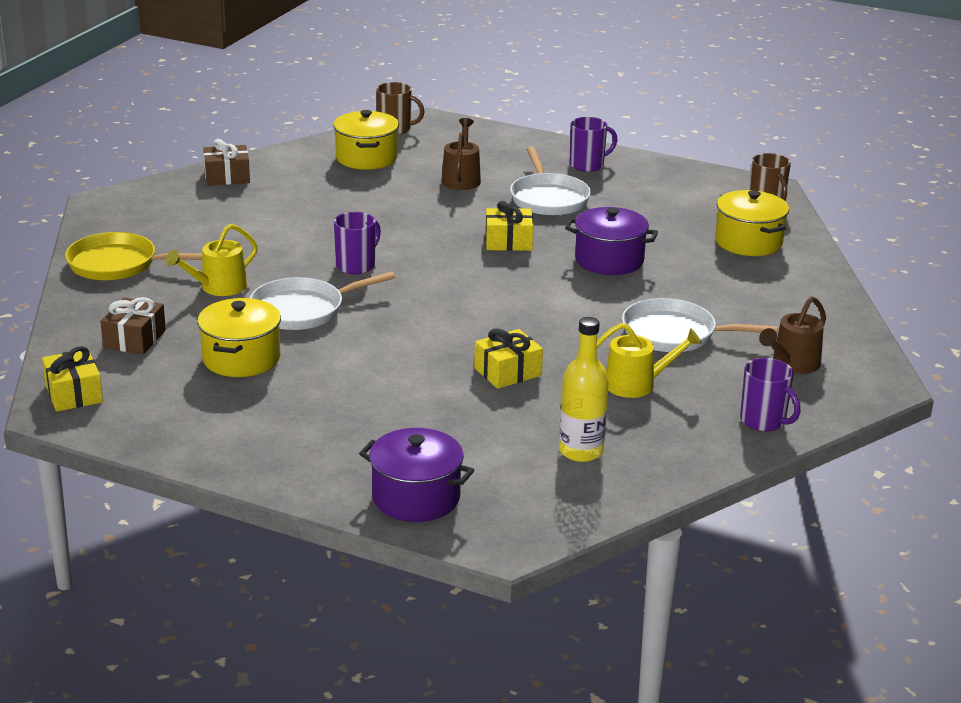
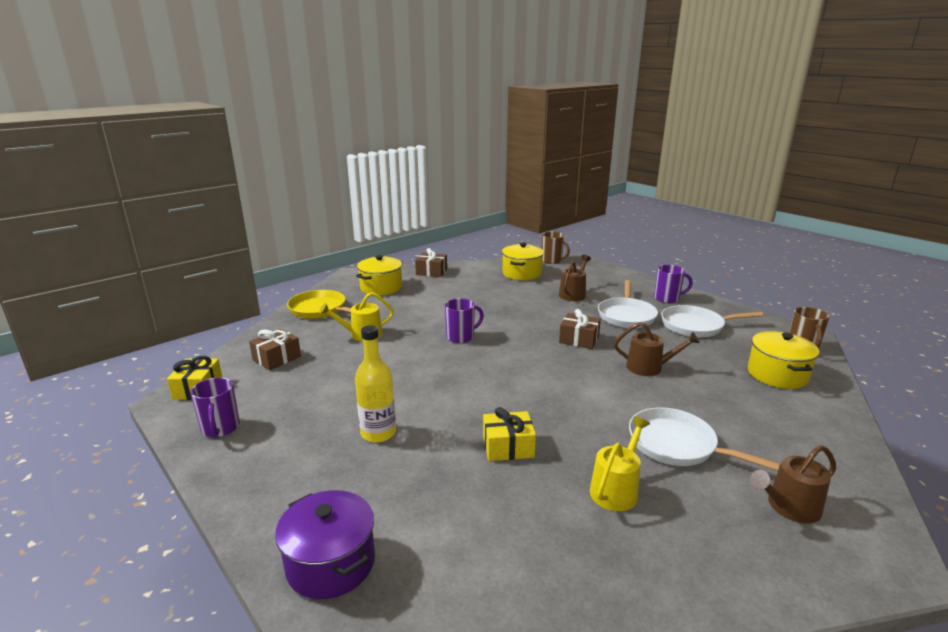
camera: 25 degrees right, 5 degrees down
(241, 358) = (325, 387): yellow pot -> yellow pot (381, 288)
(302, 310) = (399, 360): white pan -> white pan (695, 326)
(508, 241) = (579, 339): yellow gift -> brown gift
(581, 451) = (520, 555): yellow bottle -> yellow bottle (378, 433)
(609, 260) = (649, 367): purple pot -> brown watering can
(636, 384) = (616, 489): yellow watering can -> yellow watering can turned 75 degrees counterclockwise
(764, 421) = (736, 574): purple mug -> purple mug (220, 428)

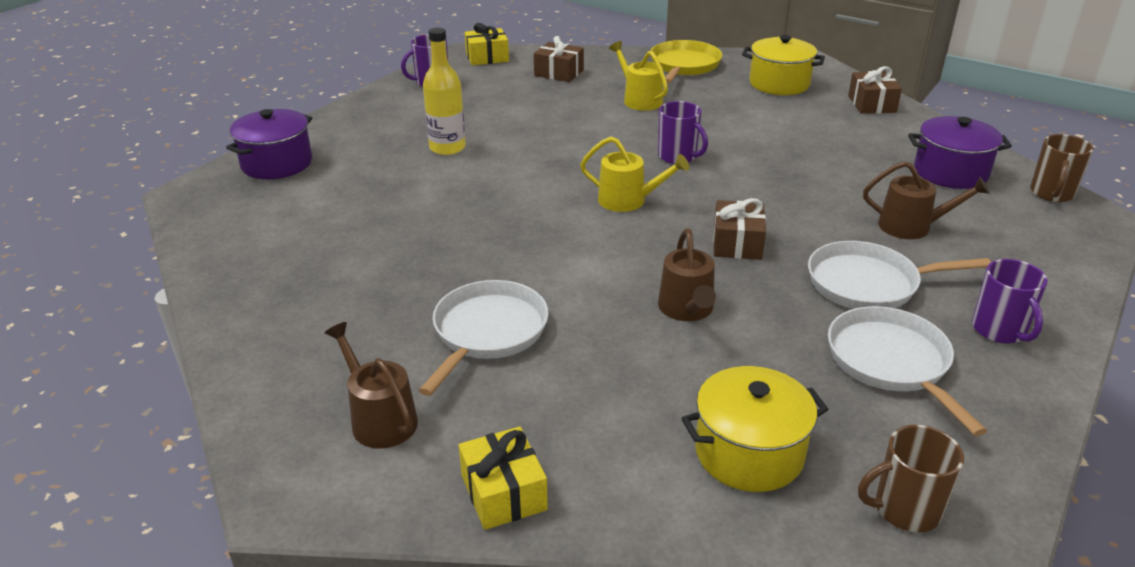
camera: 75 degrees right, 10 degrees up
(508, 446) = (447, 218): yellow gift -> yellow gift (504, 492)
(522, 273) = (950, 172): yellow pot -> purple pot
(616, 489) = (389, 289): yellow watering can -> yellow watering can (628, 200)

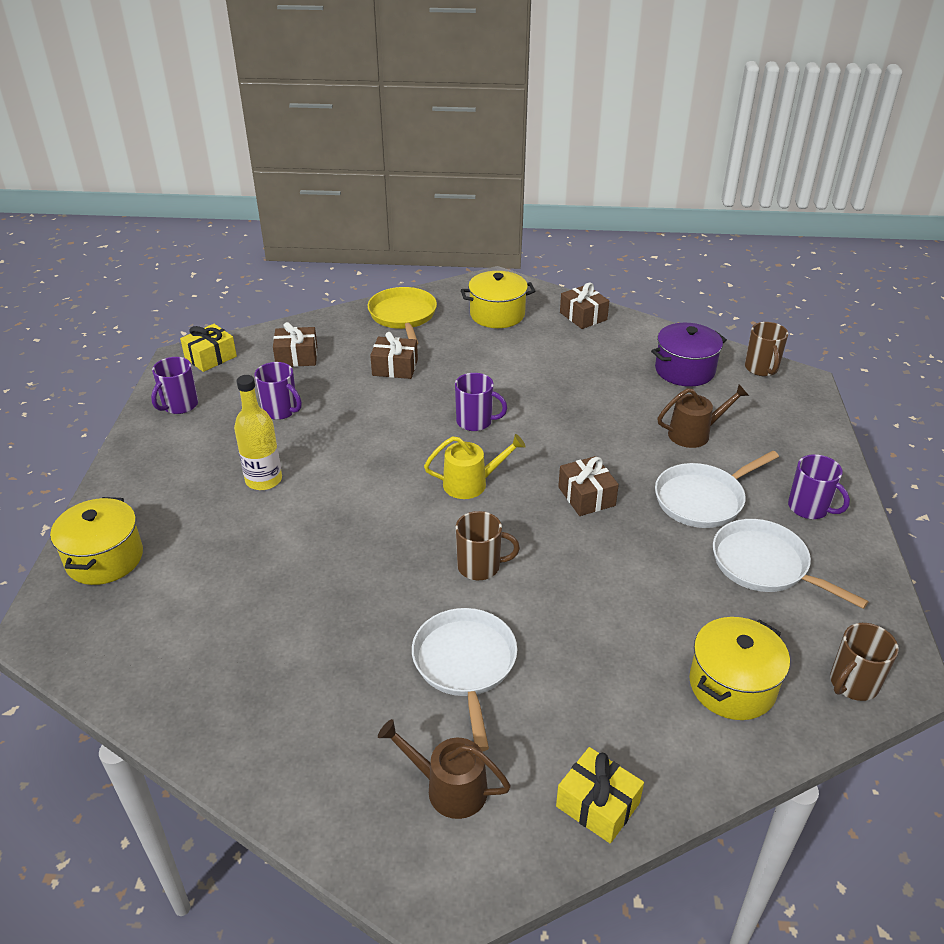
camera: 30 degrees left, 5 degrees up
(277, 163) = (105, 558): purple pot -> yellow pot
(508, 105) = (281, 410): none -> purple mug
(575, 264) = (480, 566): none -> brown mug
(639, 100) = (395, 367): yellow watering can -> brown gift
(687, 309) = (598, 576): brown watering can -> none

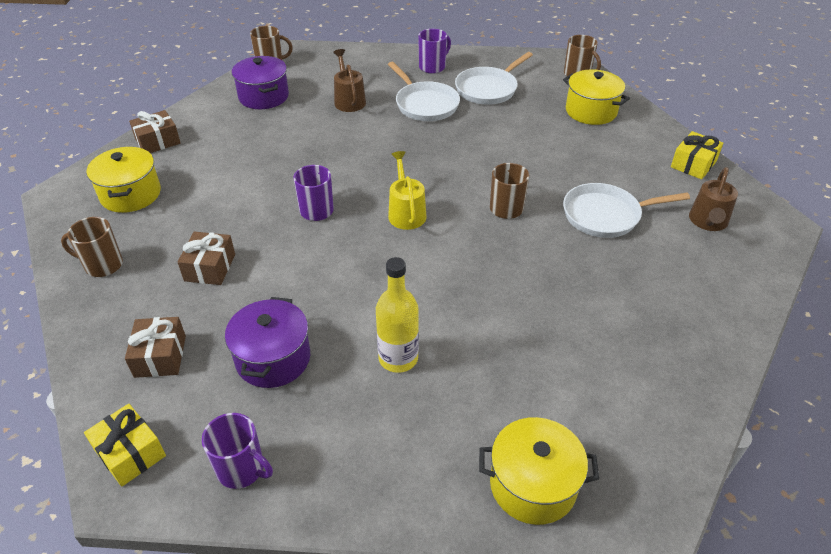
camera: 90 degrees left, 5 degrees up
(281, 410) = (273, 358): purple mug -> purple pot
(403, 316) = (102, 265): yellow pan -> brown mug
(586, 496) = (422, 153): brown gift -> none

